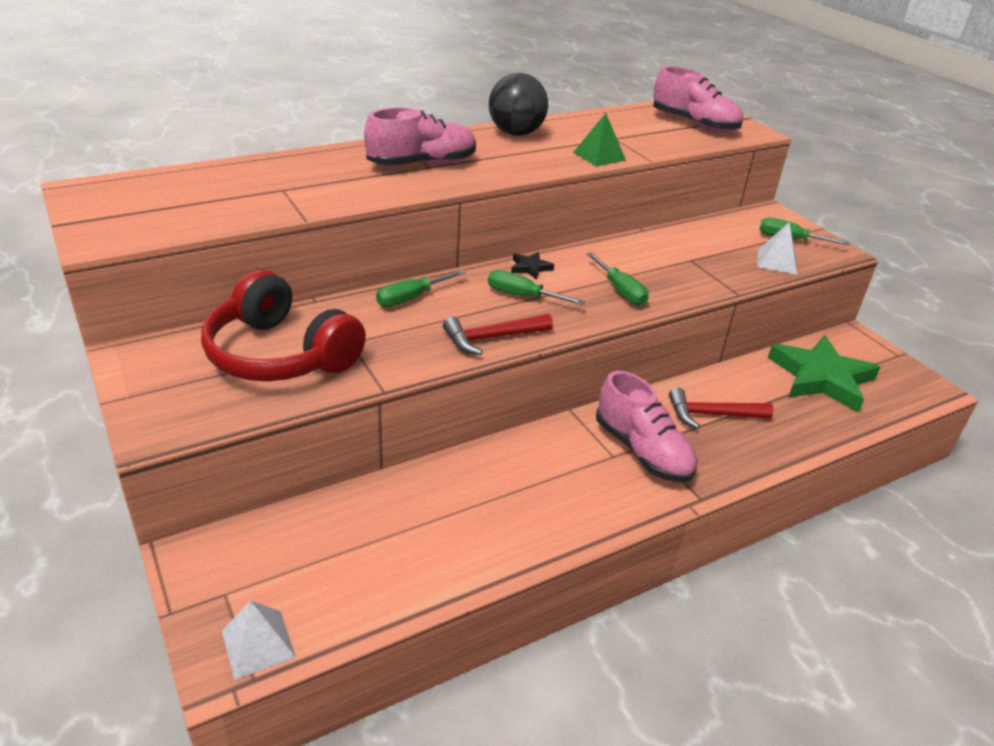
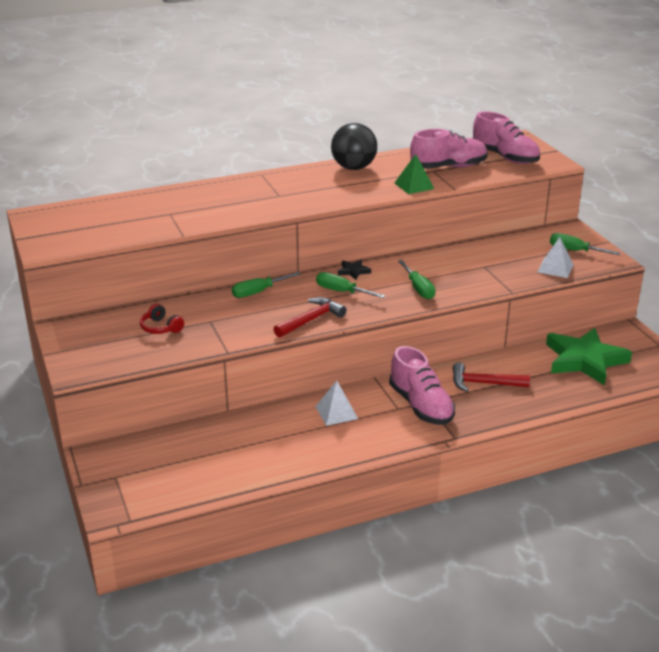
camera: 10 degrees right, 5 degrees down
(258, 644) = (134, 503): white pyramid -> white pyramid (336, 412)
(280, 354) = (161, 328): red headphones -> red headphones, size x0.41
(422, 164) = (274, 193): pink shoe -> pink shoe (448, 167)
(492, 338) = (311, 320): red hammer -> red hammer turned 150 degrees clockwise

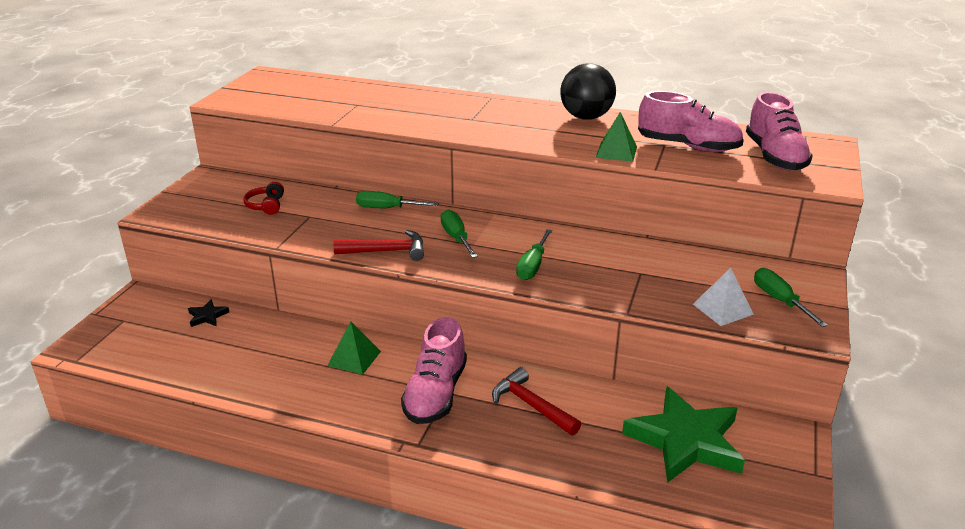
camera: 40 degrees right, 0 degrees up
(336, 412) = (354, 358): white pyramid -> green pyramid
(353, 271) = (499, 224): black star -> black star (207, 316)

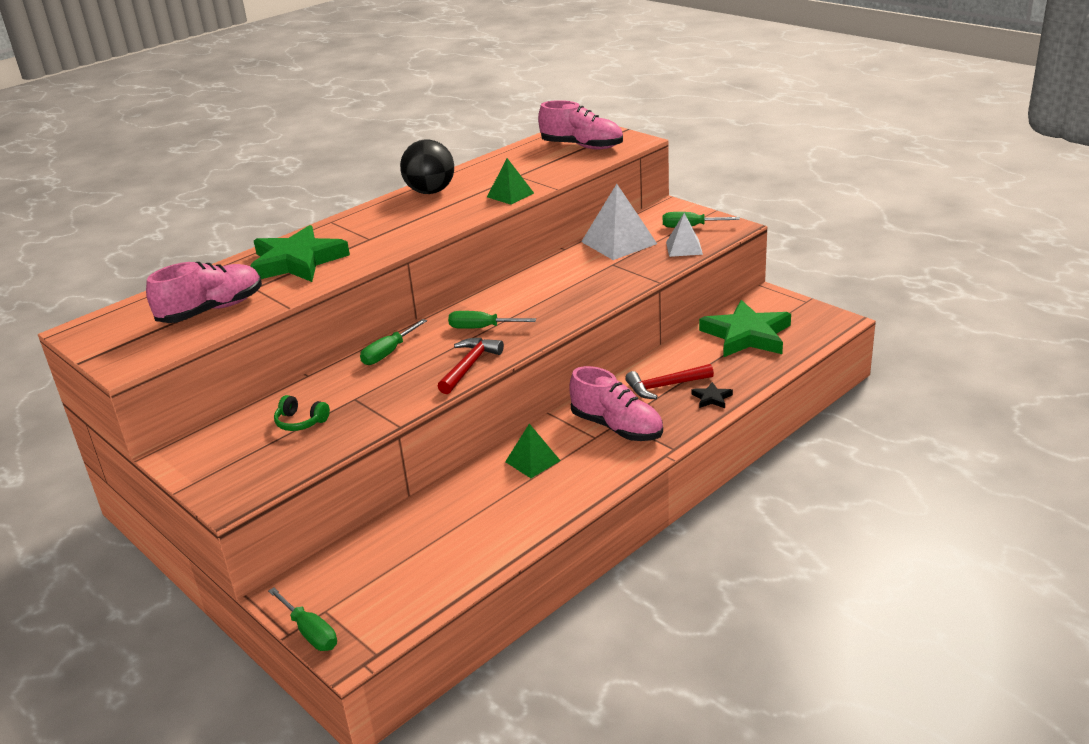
camera: 60 degrees left, 0 degrees up
(207, 316) = (377, 545): black star -> black star (712, 398)
(266, 206) = (301, 422): red headphones -> green headphones
(410, 106) = (297, 262): none -> green star
(533, 266) = (561, 303): green screwdriver -> green screwdriver (310, 632)
(688, 146) = (532, 169): pink shoe -> pink shoe (212, 310)
(691, 264) = (619, 243): none -> white pyramid

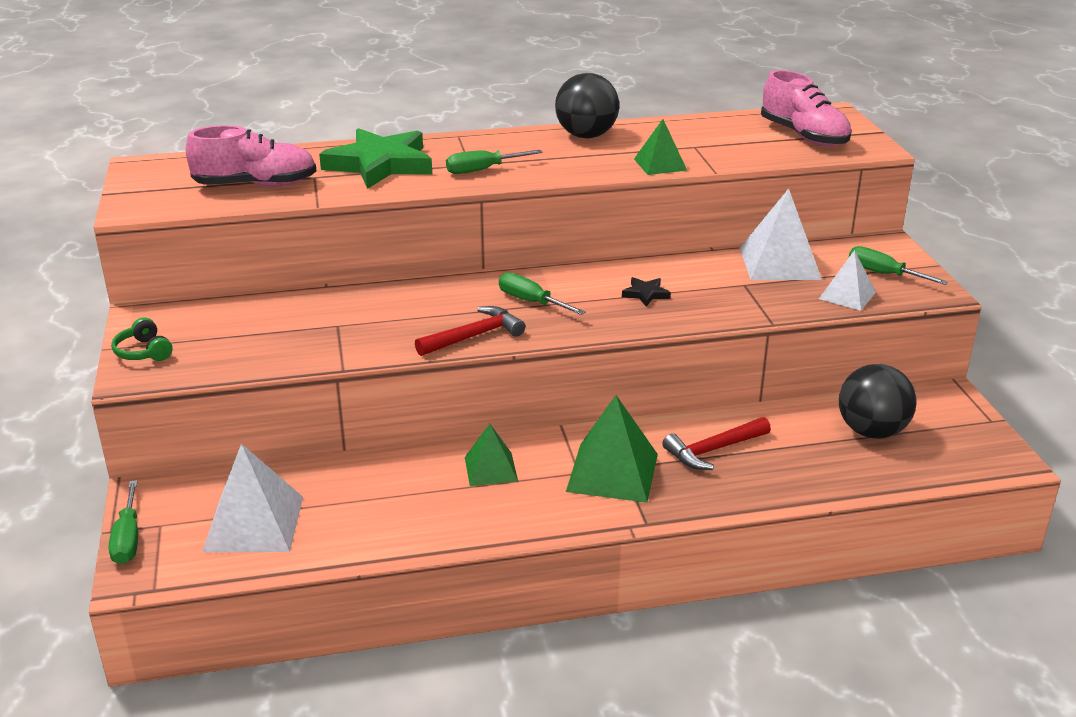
camera: 30 degrees right, 0 degrees up
(301, 422) = (269, 328): green headphones -> green headphones (144, 352)
(388, 353) = (418, 292): green screwdriver -> green screwdriver (482, 170)
(400, 574) = (254, 523): none -> white pyramid
(617, 427) = (612, 472): pink shoe -> green pyramid
(665, 386) = (713, 450): red hammer -> red hammer turned 45 degrees counterclockwise
(712, 398) = (751, 486): black star -> black star (645, 294)
(746, 335) = (871, 431): green star -> black ball

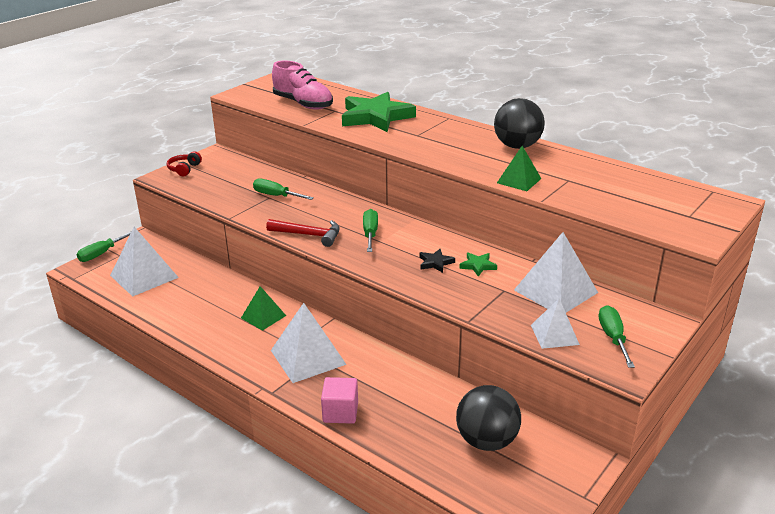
camera: 50 degrees right, 0 degrees up
(144, 352) = (184, 169): green headphones -> red headphones
(482, 170) = (416, 141): green screwdriver -> green screwdriver (276, 196)
(612, 472) = (308, 357): green pyramid -> white pyramid
(683, 277) = (478, 266): none -> green star
(713, 450) = (377, 383): red hammer -> none
(735, 493) = (340, 412): none -> pink cube
(804, 136) = (663, 206): pink shoe -> none

